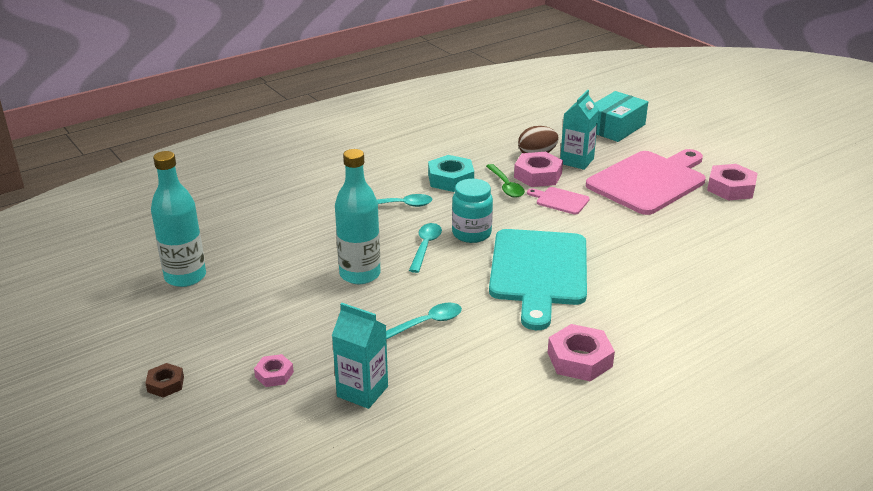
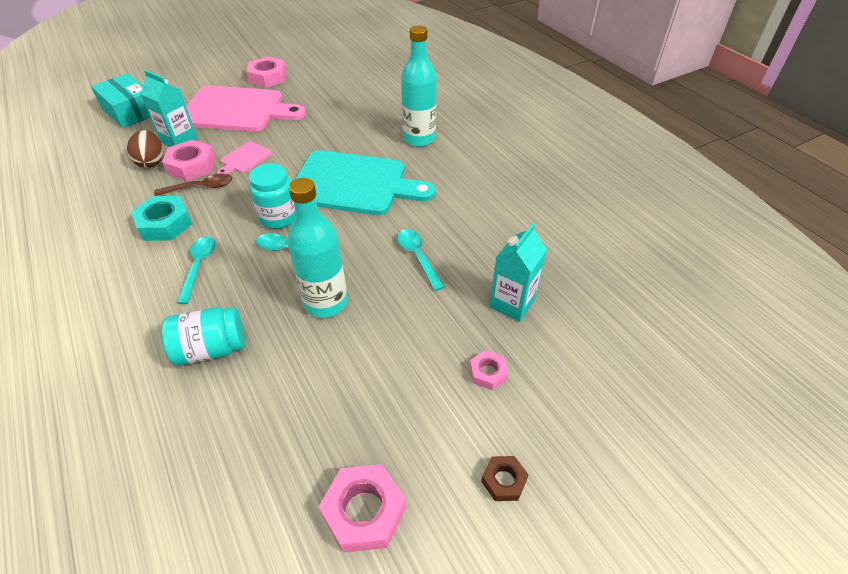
camera: 85 degrees left, 15 degrees up
(185, 277) = (281, 487): turquoise bottle -> turquoise bottle (419, 139)
(309, 227) = (211, 349): none -> turquoise jar
(506, 186) = (201, 187): green spoon -> brown spoon
(579, 359) = (472, 177): pink nut -> pink nut (364, 511)
(649, 181) = (237, 110): pink cutting board -> pink cutting board turned 135 degrees clockwise

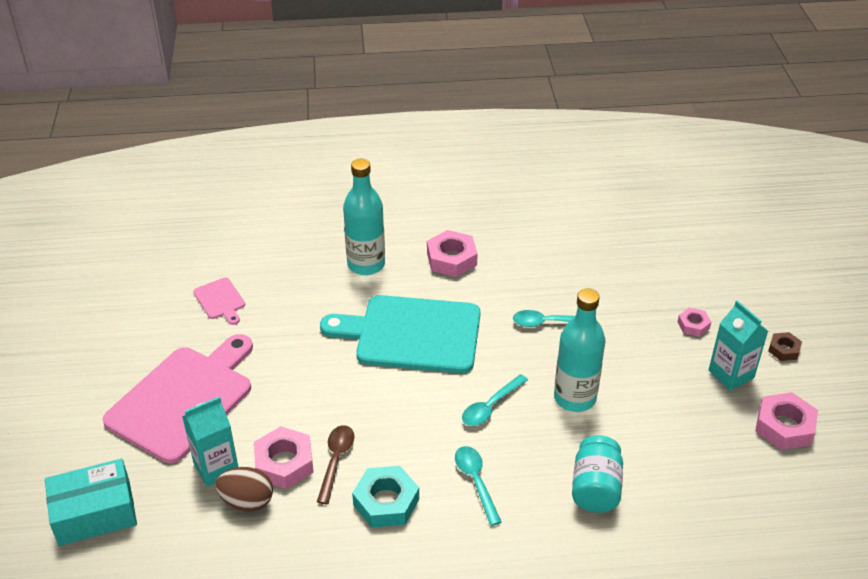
camera: 65 degrees left, 5 degrees down
(199, 266) = (476, 481): turquoise spoon -> turquoise spoon turned 45 degrees clockwise
(245, 159) = (303, 412): pink cutting board -> pink cutting board (220, 300)
(268, 77) = (122, 354): pink nut -> pink nut (451, 259)
(278, 217) = (433, 404): turquoise jar -> none
(354, 183) = (412, 334): turquoise cutting board -> turquoise cutting board turned 120 degrees counterclockwise
(512, 304) = (631, 287): turquoise carton -> turquoise carton (731, 374)

